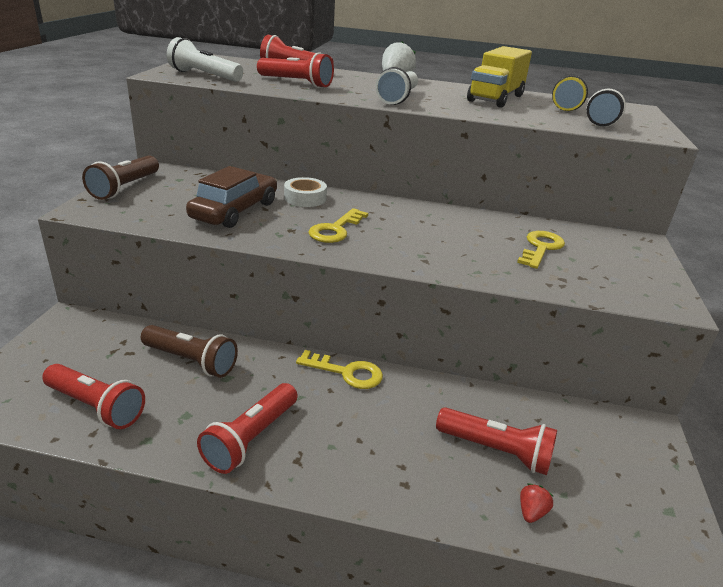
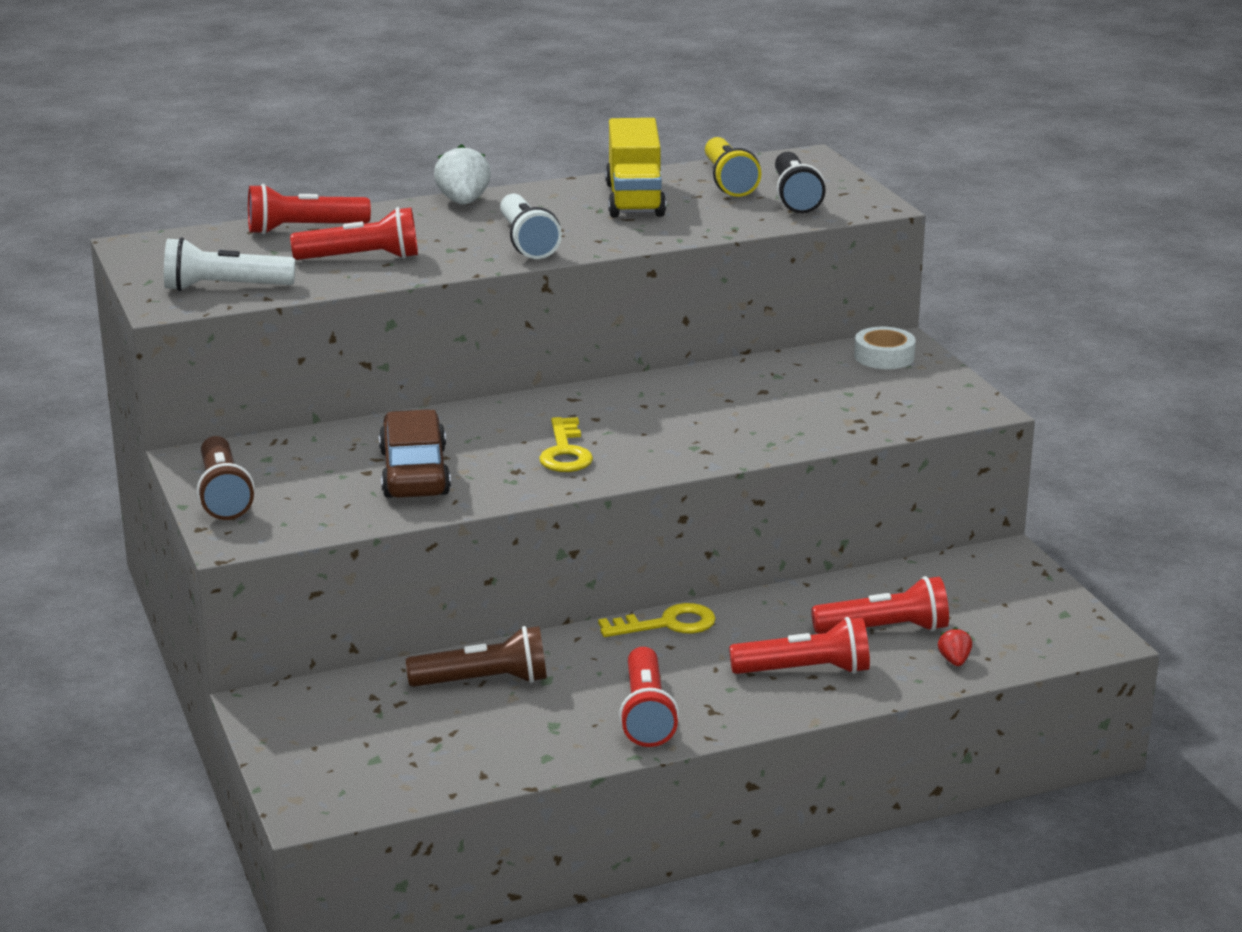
camera: 30 degrees left, 5 degrees down
(96, 407) = (449, 757): red flashlight -> red flashlight (805, 671)
(305, 198) = (469, 425): white tape -> white tape (884, 356)
(541, 248) = (806, 392): yellow key -> none

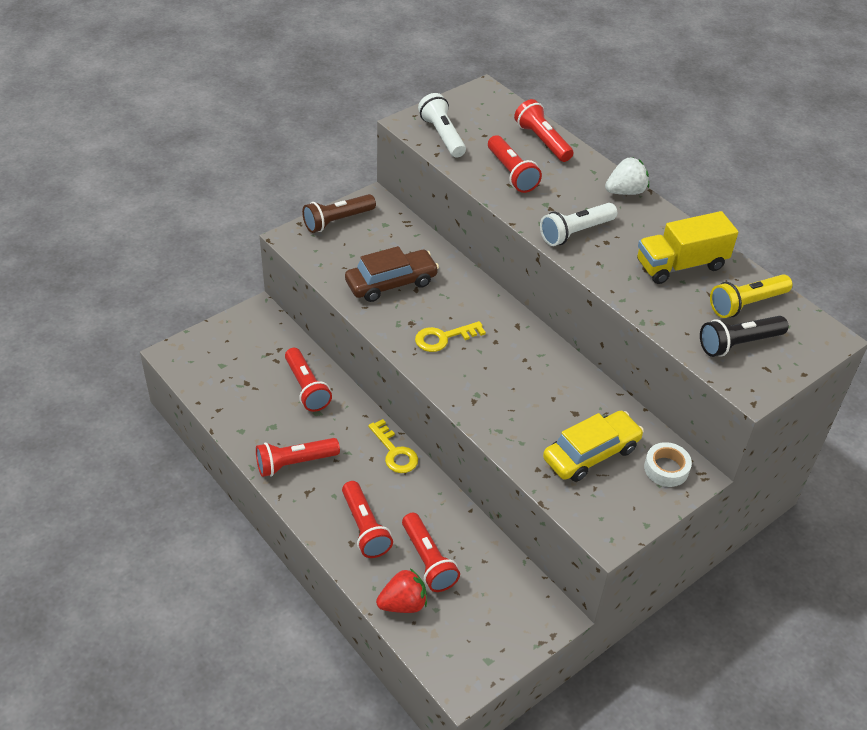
camera: 70 degrees right, 20 degrees up
(484, 681) = (306, 388): brown flashlight -> red flashlight
(840, 394) = (591, 454): none -> yellow car
(954, 661) = (403, 604): red strawberry -> red strawberry, size x1.90

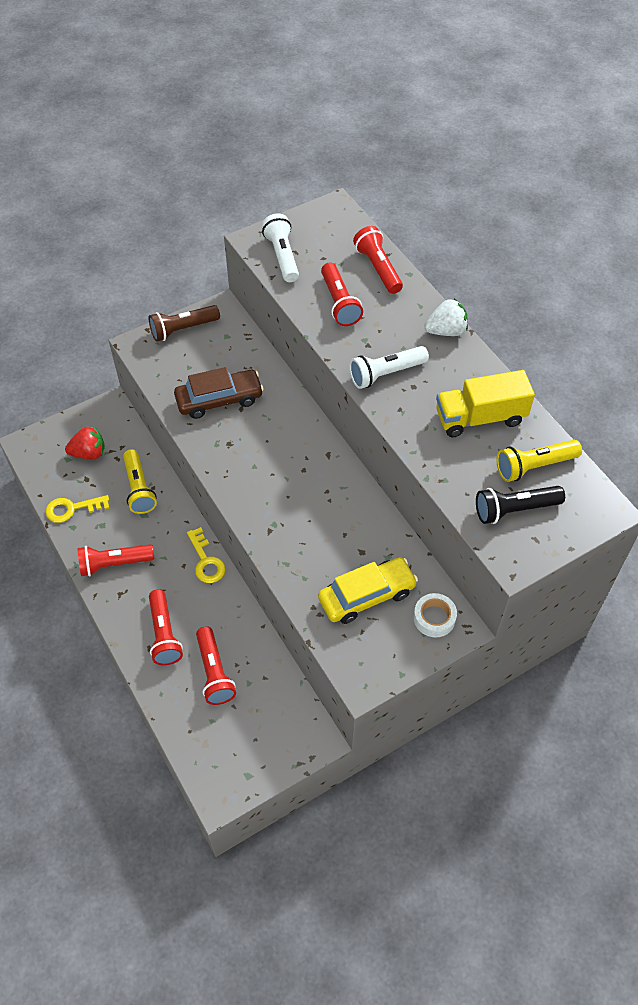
camera: 10 degrees right, 10 degrees up
(306, 388) = (139, 488): red flashlight -> yellow flashlight
(403, 604) = (183, 712): red strawberry -> red strawberry (89, 453)
(443, 338) = (255, 462): yellow key -> yellow key (72, 509)

